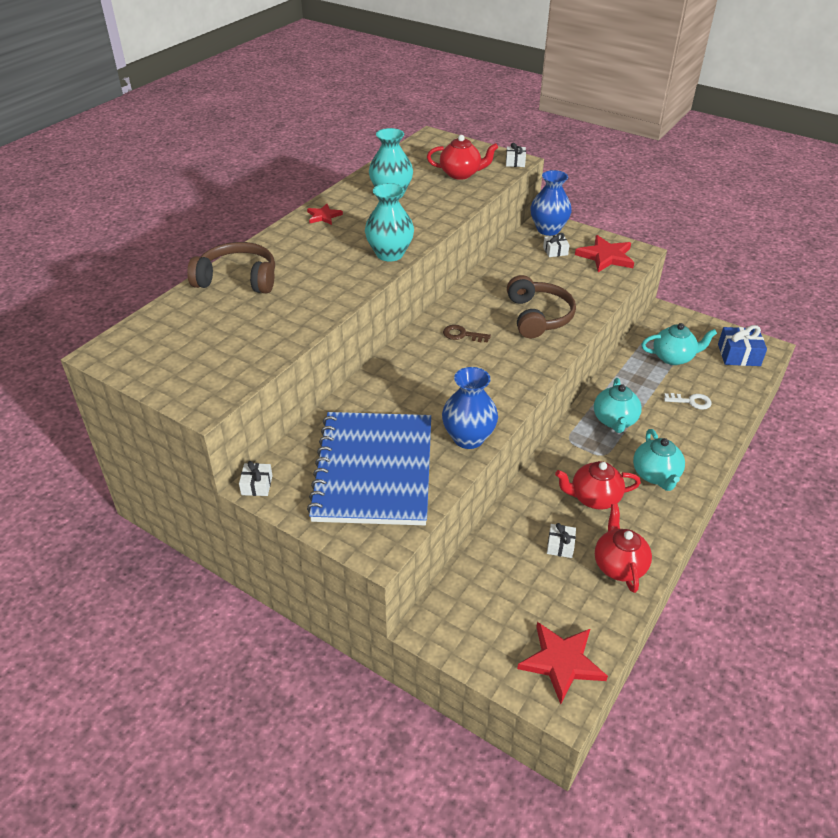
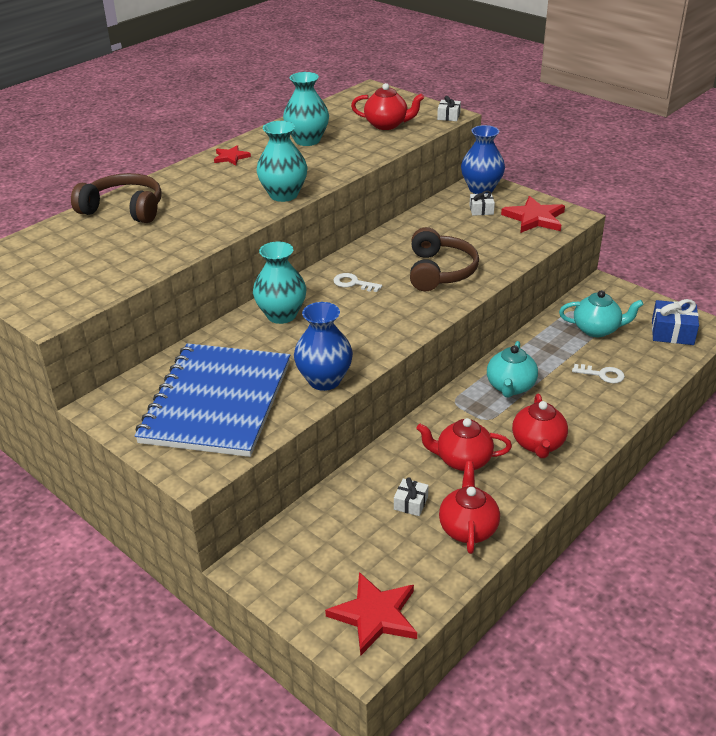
camera: 10 degrees right, 5 degrees down
(257, 485) = (96, 406): white gift -> none
(405, 373) = (281, 315): none -> turquoise vase
(462, 335) = (353, 283): brown key -> white key
(655, 475) = (538, 444): turquoise teapot -> red teapot

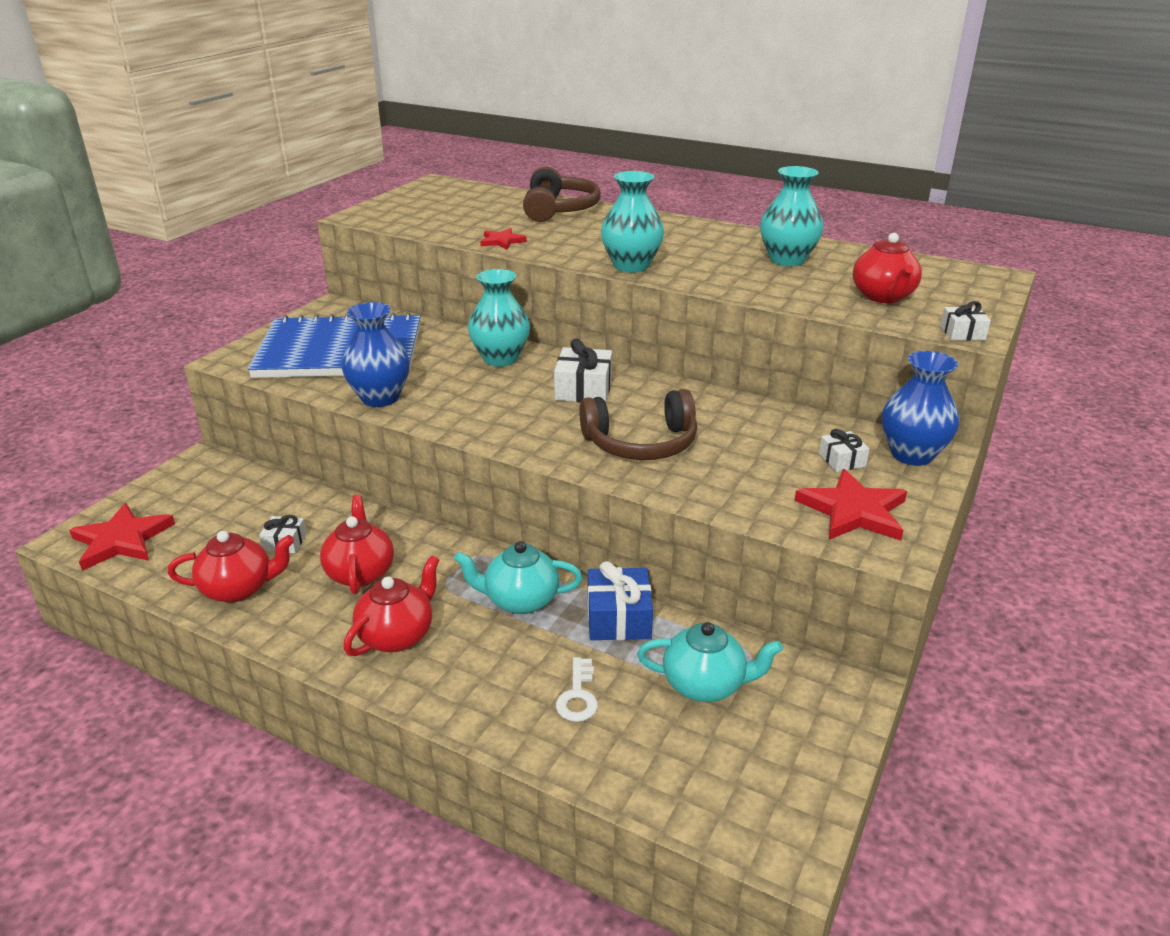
camera: 75 degrees right, 5 degrees down
(231, 157) = (707, 232): red star -> red star (502, 241)
(353, 283) = (583, 389): white key -> white gift
(538, 444) = (397, 635): red teapot -> red teapot turned 135 degrees clockwise
(597, 329) = (705, 685): turquoise teapot -> turquoise teapot turned 75 degrees counterclockwise
(672, 332) = (744, 791): blue gift -> blue gift (618, 618)

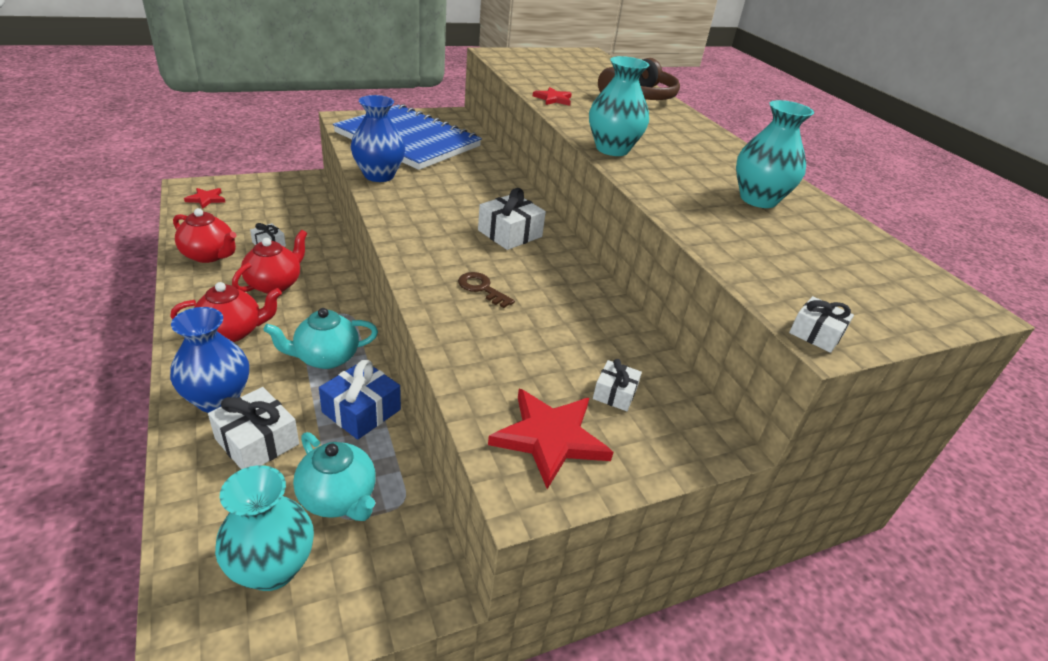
camera: 35 degrees right, 5 degrees up
(122, 540) = (206, 199): red star -> red star, size x0.57
(500, 359) = (492, 188): turquoise vase -> turquoise vase (272, 568)
(520, 600) = (326, 358): turquoise teapot -> turquoise teapot turned 60 degrees counterclockwise
(578, 696) = (257, 441): white key -> white gift
(641, 443) = (482, 288): brown headphones -> brown key
(883, 297) = (793, 266): red teapot -> none
(912, 454) = (689, 429): blue vase -> blue vase (218, 399)

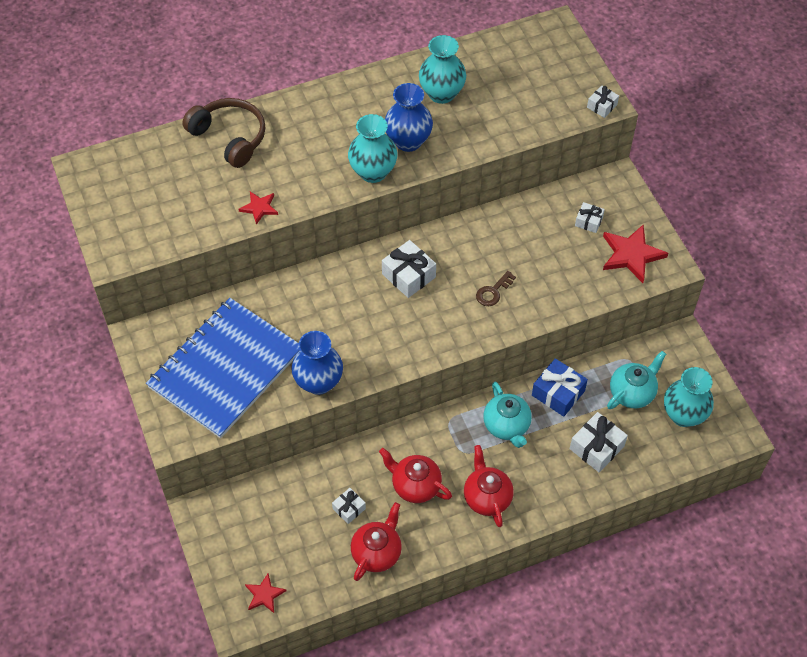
camera: 85 degrees left, 20 degrees up
(218, 399) = (562, 483): blue vase -> blue vase (408, 141)

